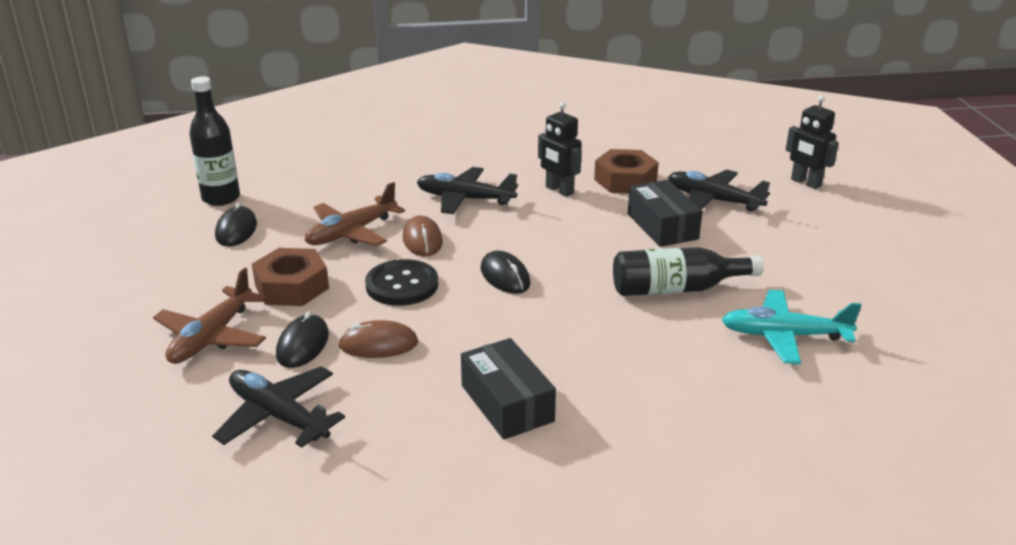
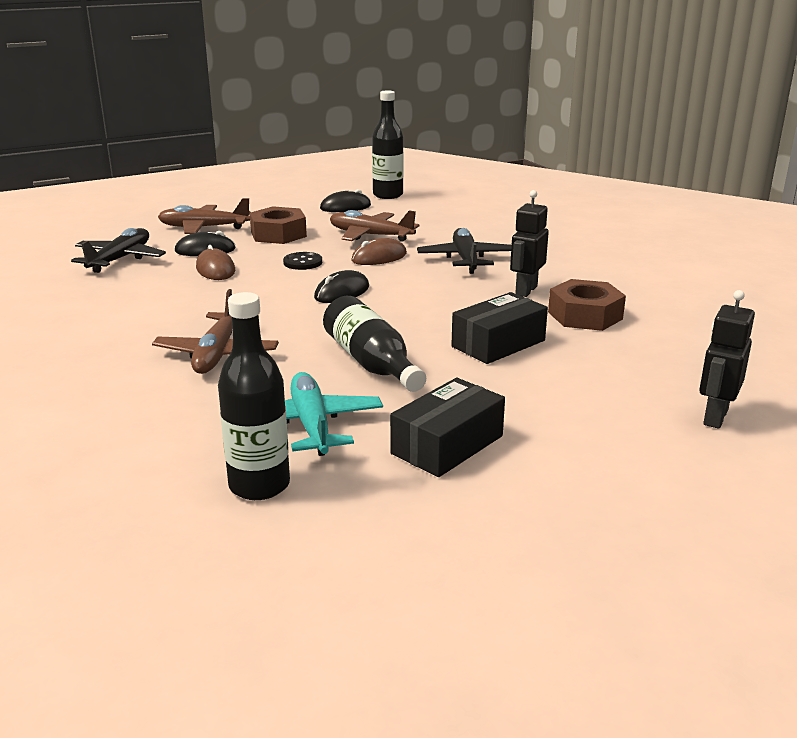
camera: 70 degrees right, 5 degrees down
(402, 285) = (303, 262): black button -> black button, size x0.63
(507, 403) = (152, 319): black box -> black box (447, 445)
(623, 368) = (217, 354): none -> brown plane
(713, 200) = (591, 363): black plane -> none
(877, 374) = (259, 485): none -> black bottle

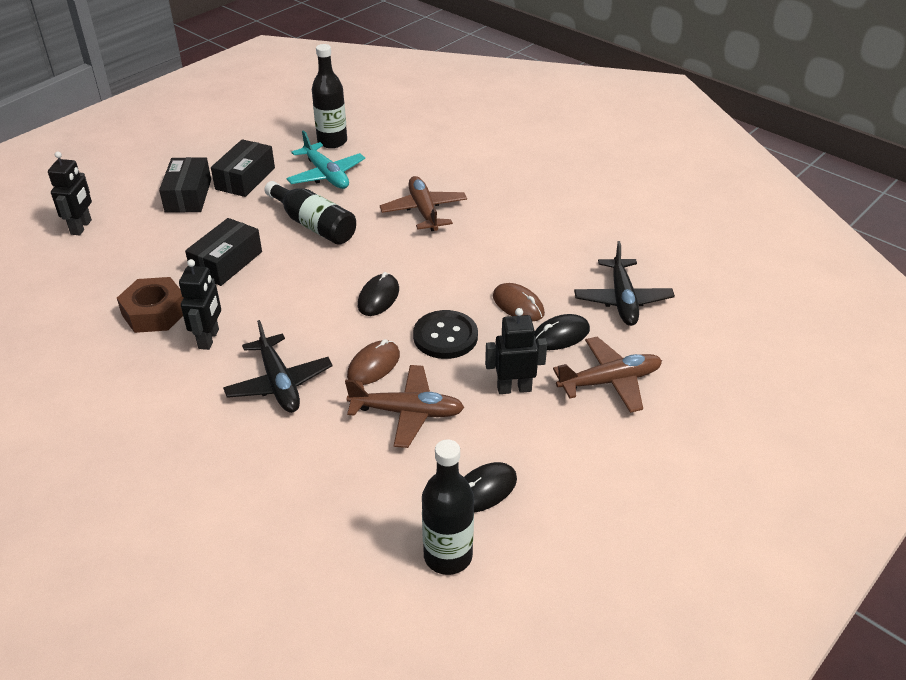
camera: 160 degrees right, 15 degrees up
(278, 234) = (514, 388): brown nut -> black robot
(303, 262) = (445, 336): black button -> black button, size x1.59
(548, 434) = (188, 195): none -> black box

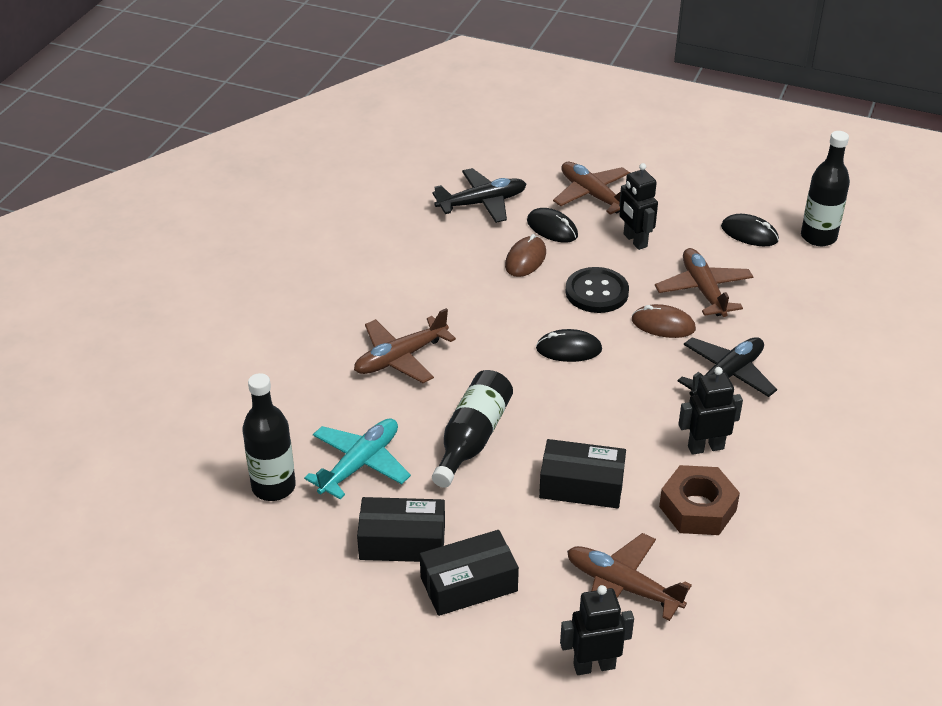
camera: 110 degrees left, 0 degrees up
(125, 255) = (622, 586): none -> brown plane

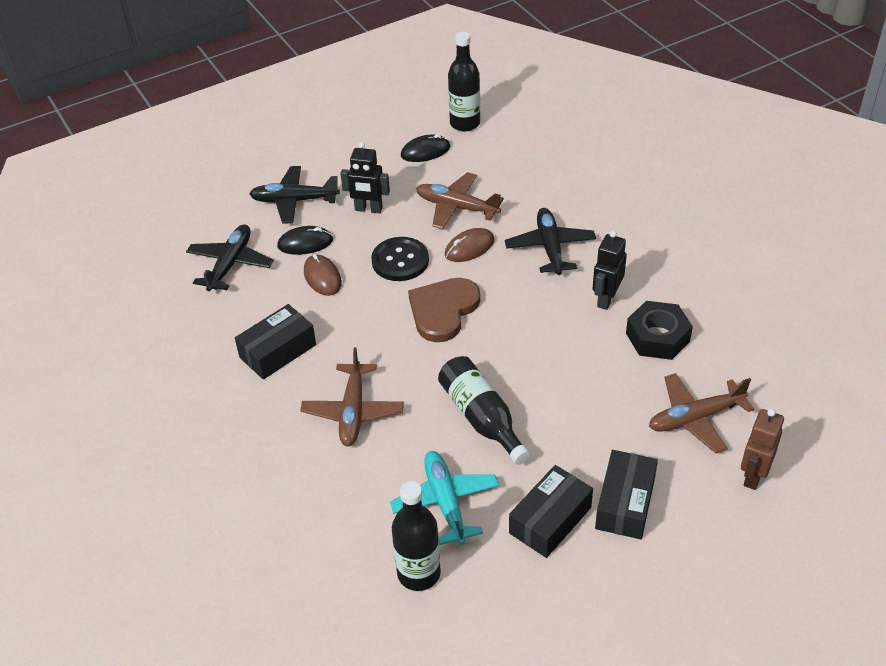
camera: 50 degrees left, 5 degrees up
(568, 349) = (443, 310): black mouse -> brown heart
(581, 485) = (584, 384): black box -> black box (278, 351)
(592, 195) = (294, 201): brown plane -> black plane
(594, 665) = (753, 475): black robot -> brown robot
(697, 508) = (657, 337): brown nut -> black nut

